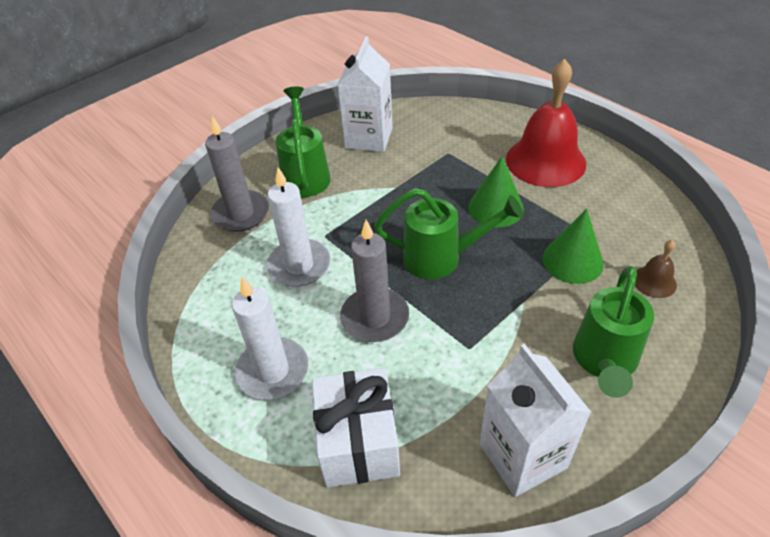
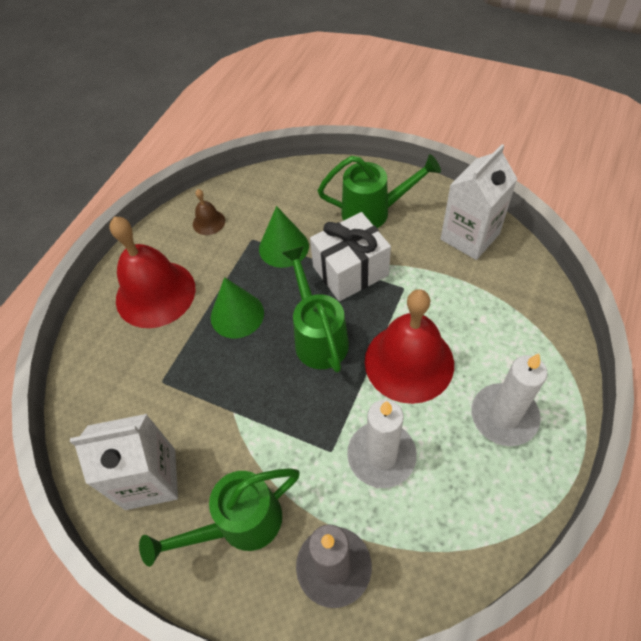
camera: 110 degrees left, 10 degrees up
(358, 442) = (521, 327): white gift -> white gift (350, 271)
(375, 317) = (409, 362): grey candle -> red bell
(654, 281) = (285, 198): brown bell -> brown bell (209, 222)

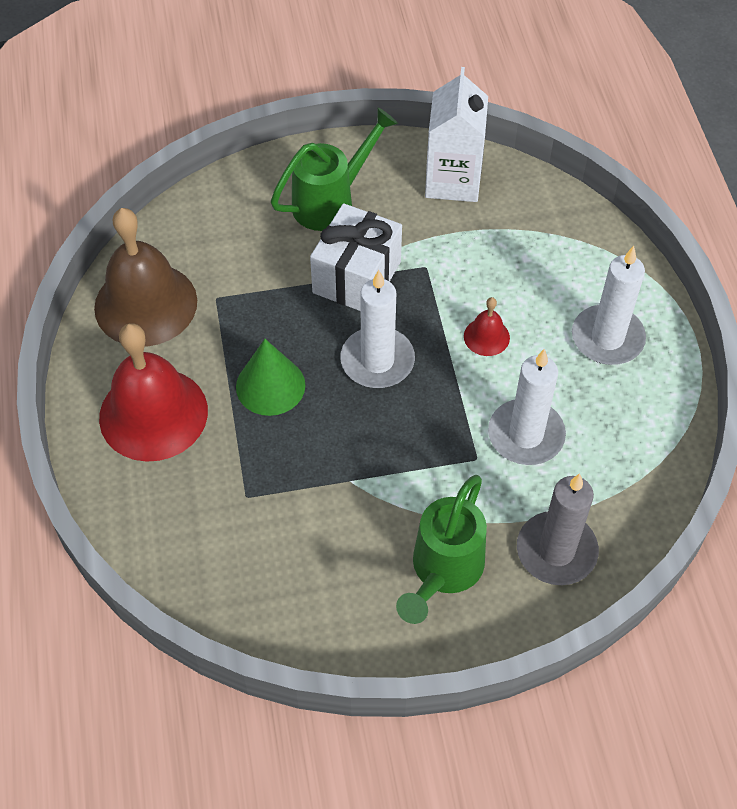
camera: 40 degrees left, 0 degrees up
(150, 479) = (319, 589): white carton -> none
(209, 222) = (146, 304): brown bell -> brown bell, size x2.26
(283, 247) = (261, 288): green cone -> none
(318, 336) = (377, 361): green watering can -> white candle
(409, 362) = (486, 337): red bell -> red bell, size x0.44

